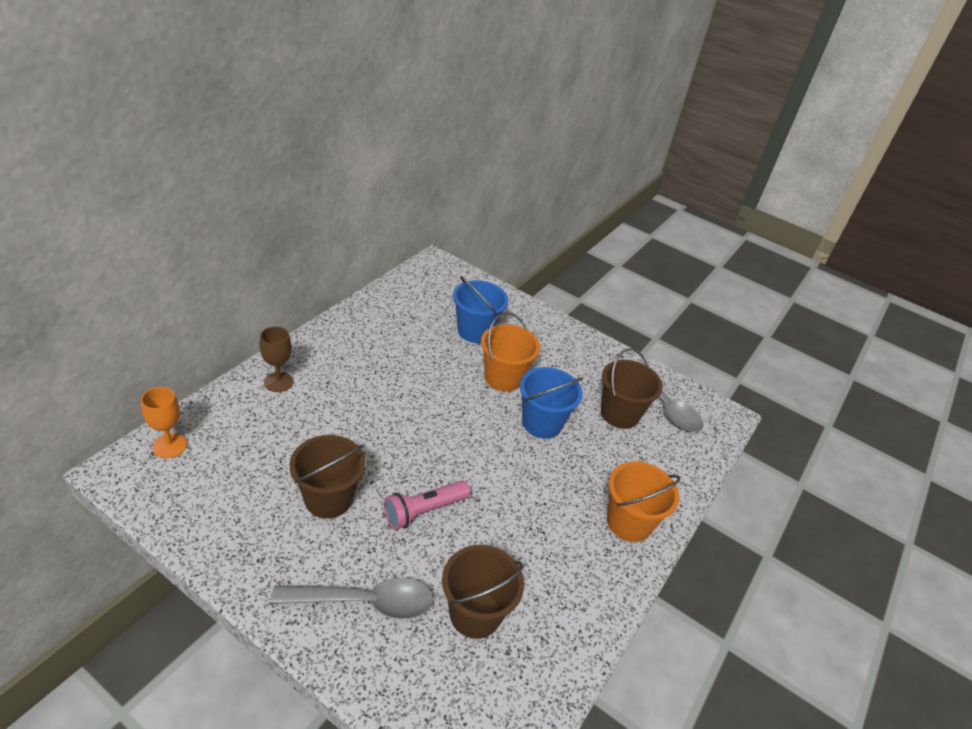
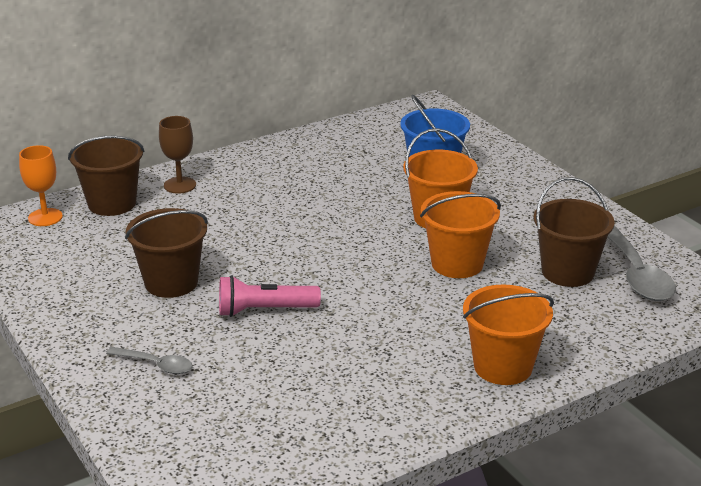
camera: 30 degrees right, 10 degrees down
(364, 602) = (156, 365): grey spoon -> grey spoon, size x0.54
(475, 613) = (263, 398): brown bucket -> brown bucket (112, 203)
(542, 423) = (457, 264): blue bucket -> orange bucket

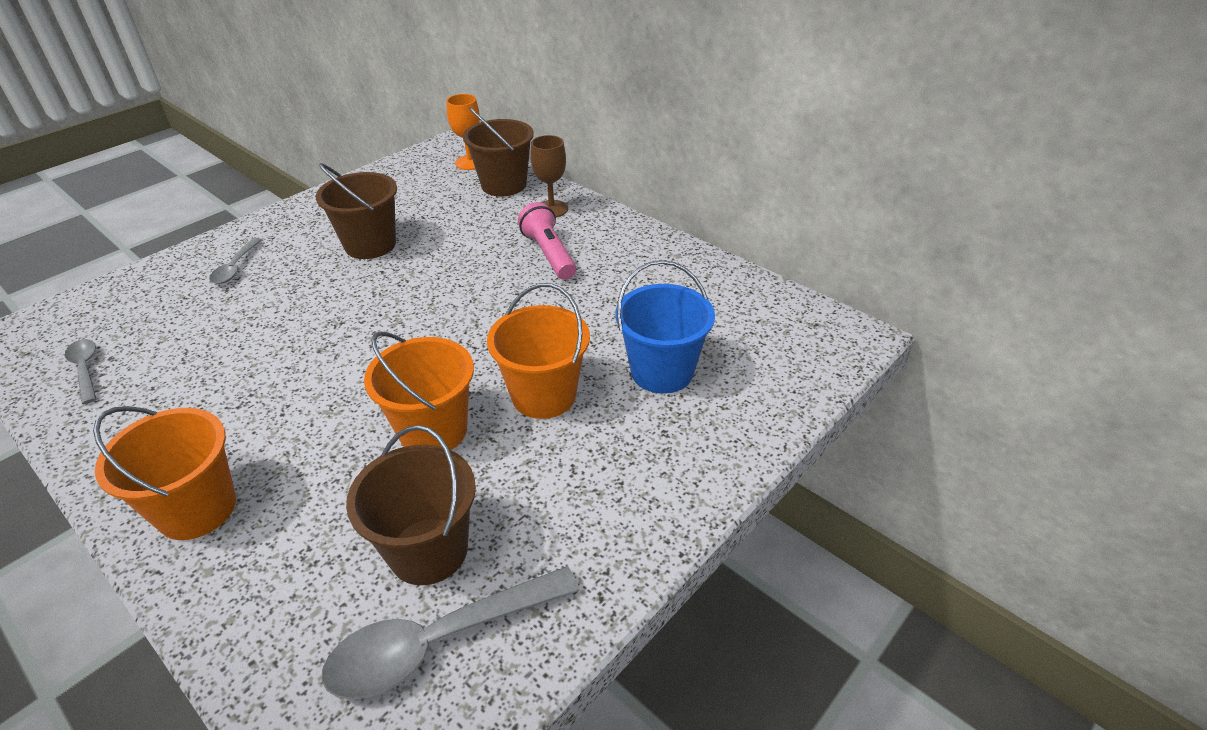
camera: 75 degrees right, 10 degrees up
(265, 310) = (323, 306): pink flashlight -> pink flashlight (549, 254)
(290, 449) = (85, 369): none -> grey spoon

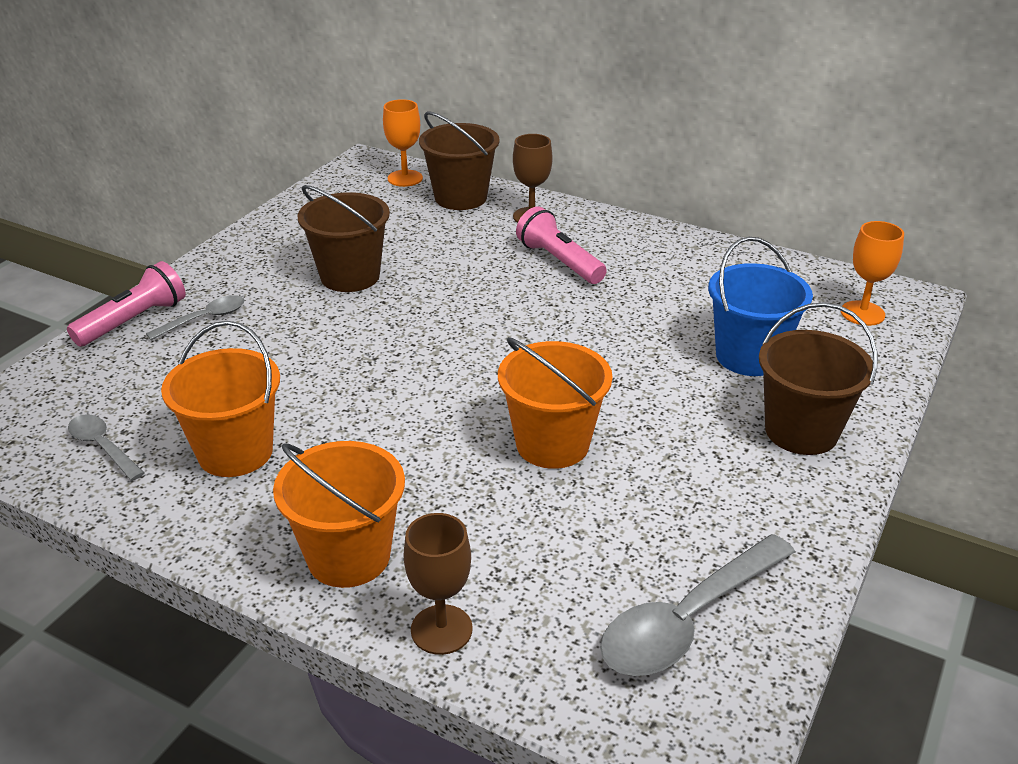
camera: 15 degrees left, 5 degrees down
(183, 261) = (134, 321): none -> pink flashlight
(222, 600) = (441, 629): none -> brown goblet
(235, 267) = (204, 319): grey spoon -> grey spoon turned 120 degrees counterclockwise
(428, 551) = (623, 548): brown bucket -> brown bucket (801, 431)
(544, 395) = (645, 395): orange bucket -> orange bucket (235, 452)
(796, 344) = (862, 313): none -> orange goblet

